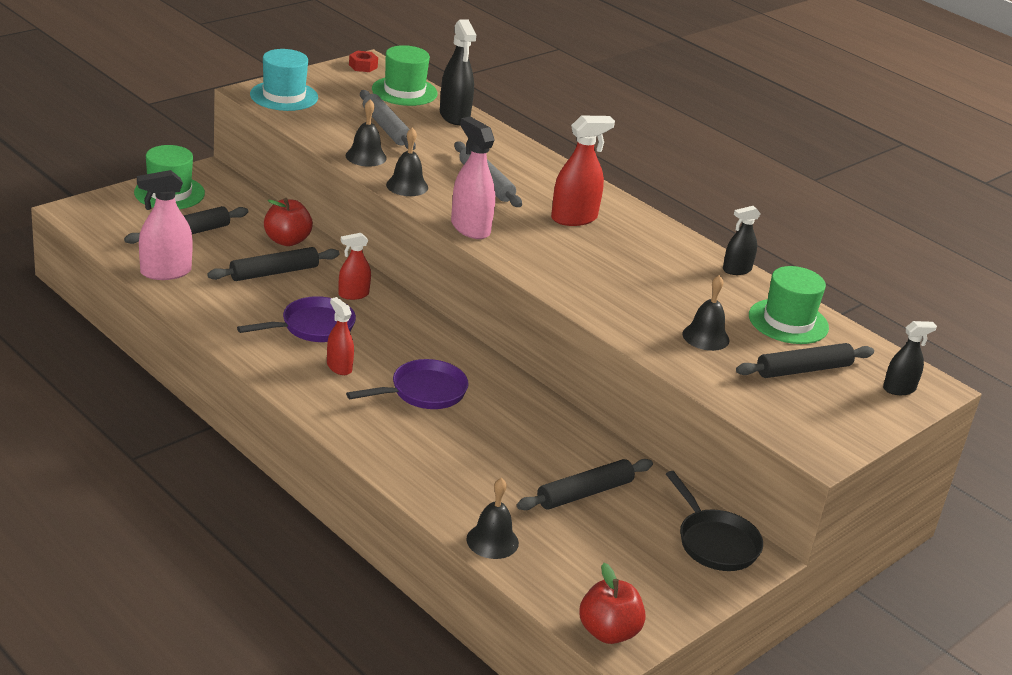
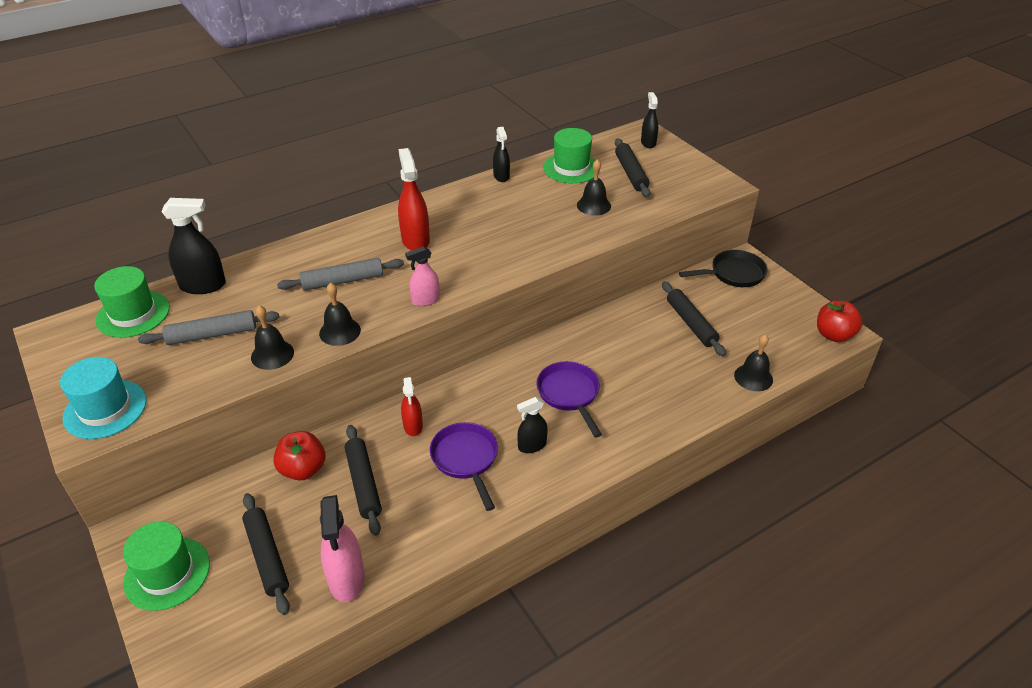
camera: 75 degrees left, 10 degrees up
(339, 367) = (532, 445): red spray bottle -> black spray bottle
(363, 66) = (56, 339): red nut -> none
(470, 228) = (425, 300): pink spray bottle -> pink spray bottle, size x0.62

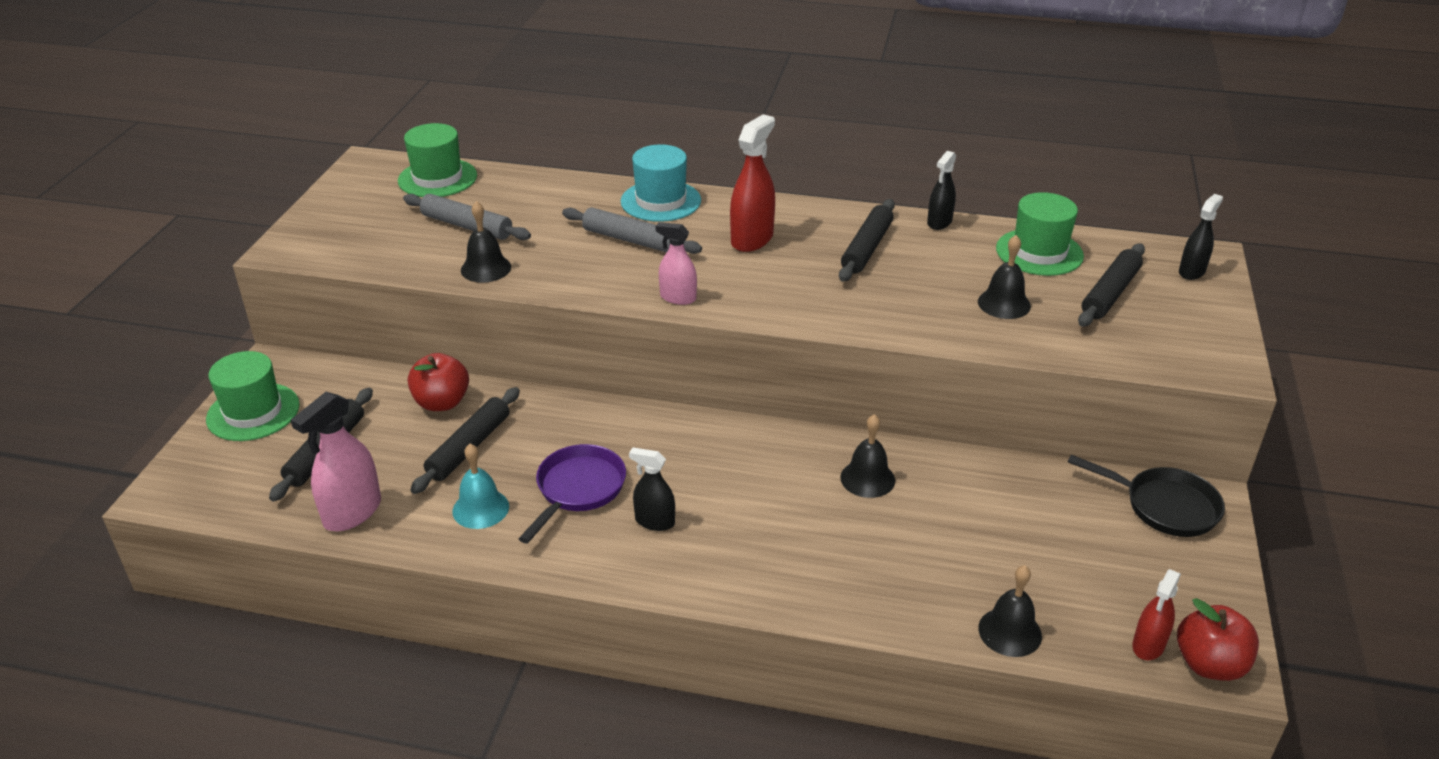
camera: 45 degrees right, 5 degrees down
(105, 409) = (320, 239): turquoise hat -> turquoise hat (660, 201)
(203, 285) = (517, 183): black spray bottle -> none
(340, 331) = (564, 281): black bell -> black bell (867, 478)
(413, 426) = (575, 428): red spray bottle -> red spray bottle (1148, 645)
(425, 513) = (480, 508): none -> turquoise bell
(569, 394) = (762, 501): purple pan -> none
(691, 323) = (1016, 523): black rolling pin -> black rolling pin (866, 248)

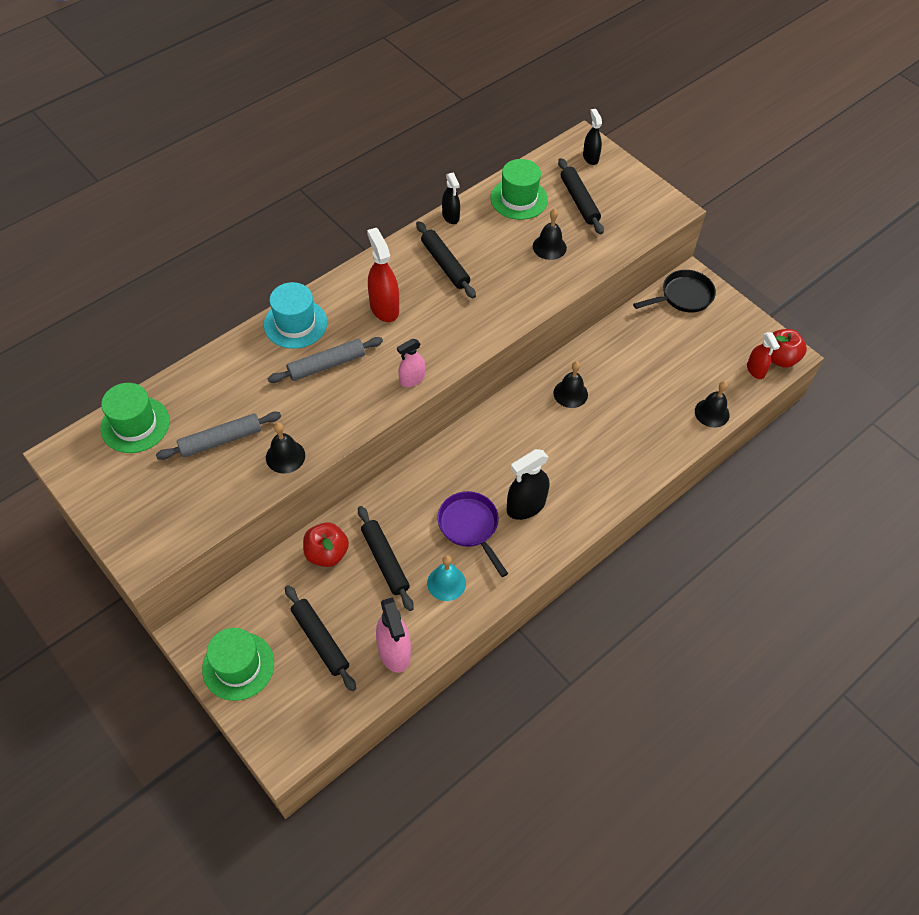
camera: 55 degrees left, 20 degrees up
(654, 521) = (526, 506): black spray bottle -> black spray bottle, size x1.60

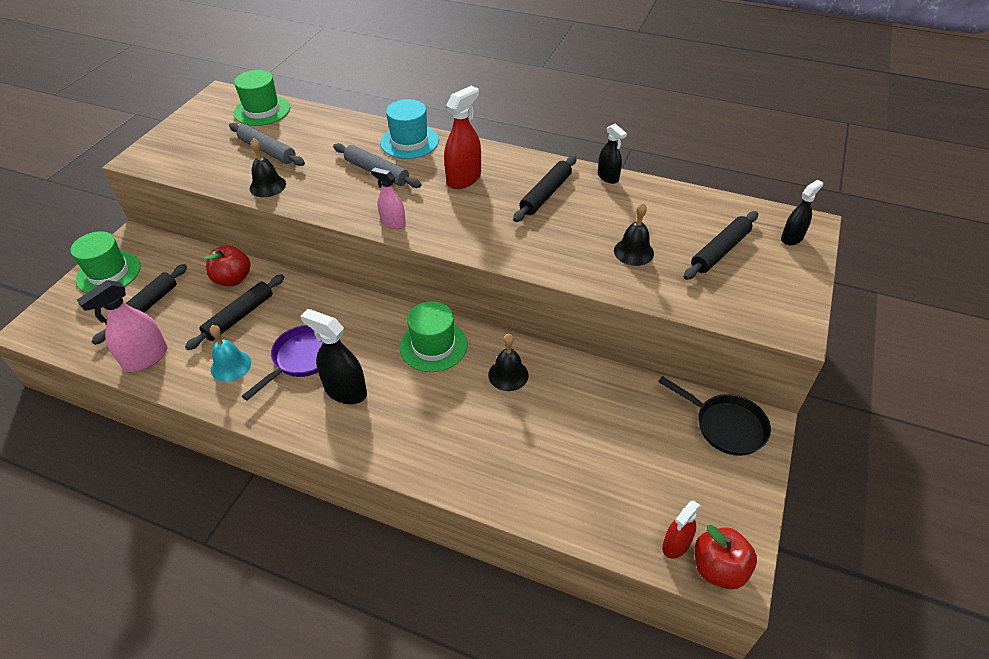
camera: 65 degrees right, 10 degrees down
(450, 216) = (608, 177): black spray bottle -> black spray bottle turned 75 degrees counterclockwise
(519, 199) = (676, 210): green hat -> green hat (433, 346)
(712, 413) = (573, 518): black bell -> none

